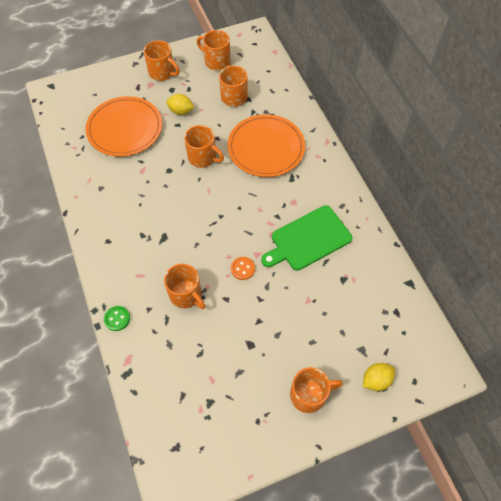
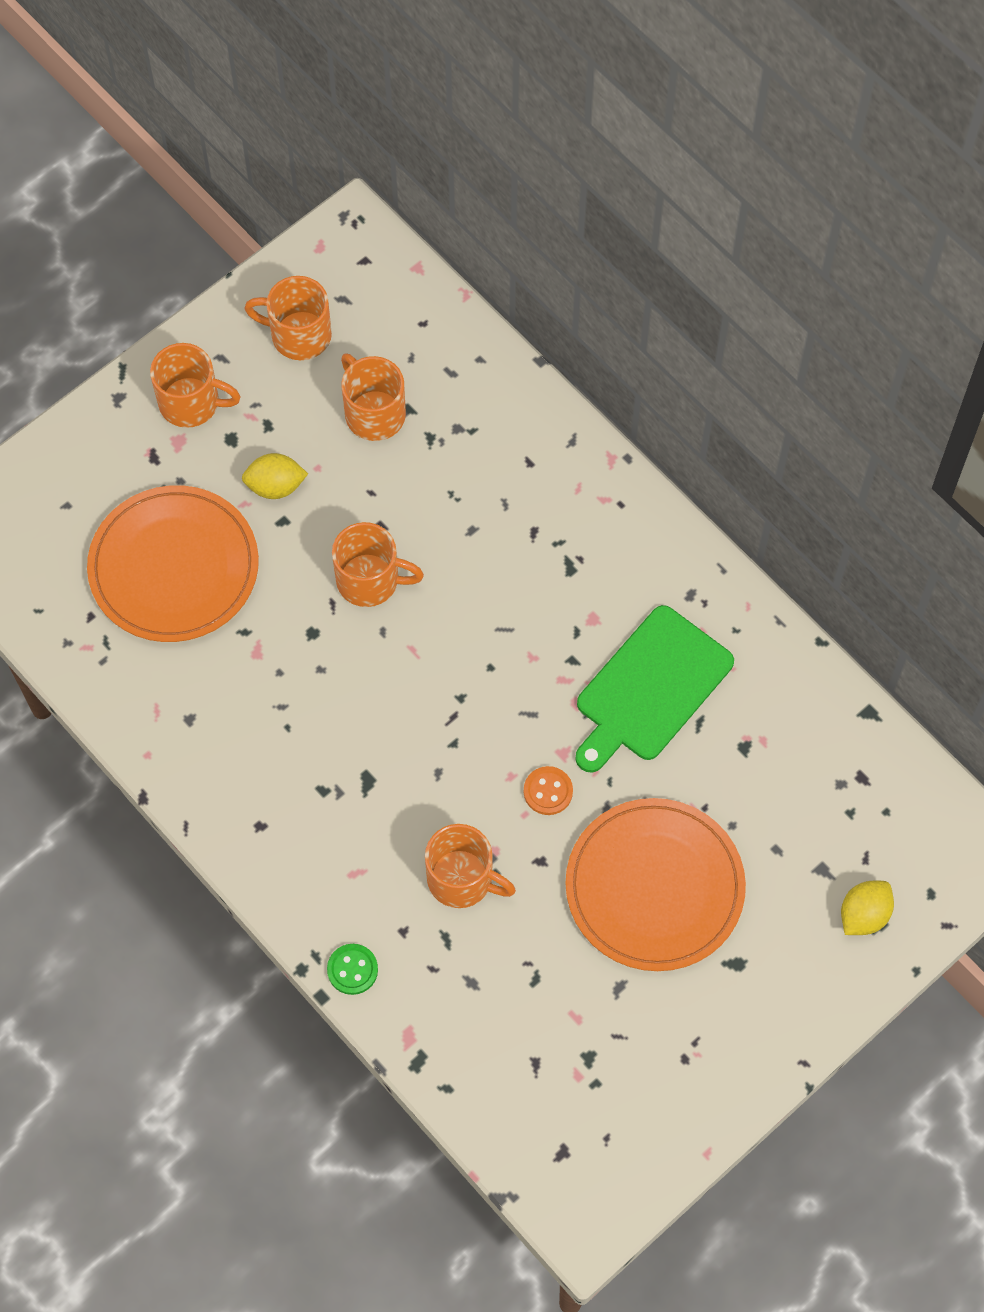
camera: 20 degrees left, 5 degrees up
(266, 147) = (491, 515): orange plate -> orange plate (654, 887)
(309, 394) = (757, 982): orange mug -> none

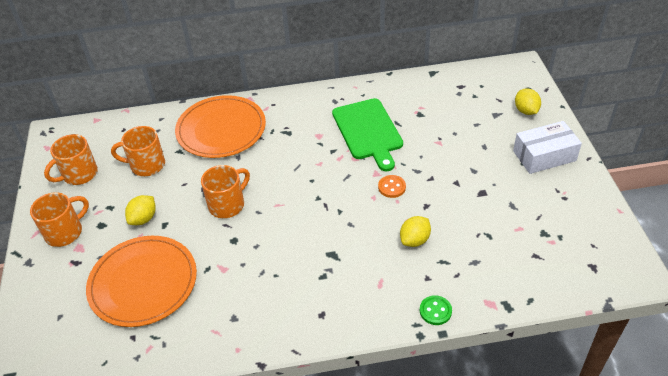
camera: 55 degrees left, 20 degrees down
(462, 879) = (414, 240): orange mug -> yellow lemon
(654, 887) = (467, 171): orange plate -> orange plate (221, 129)
(765, 990) = (544, 156): none -> white box

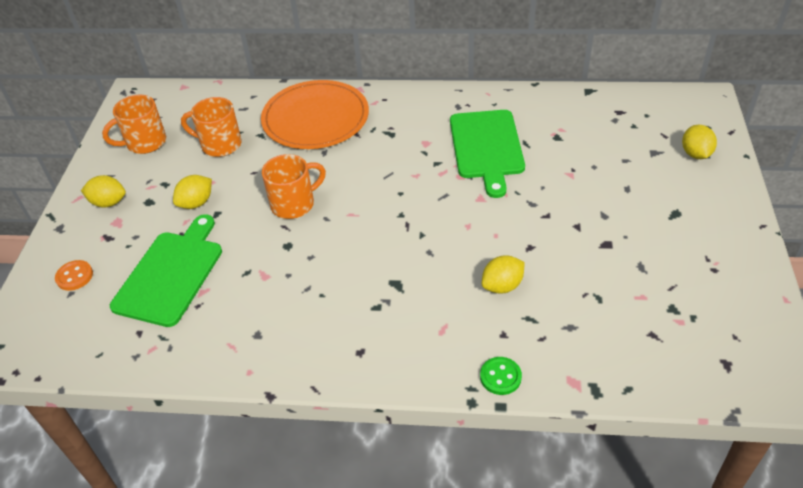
camera: 15 degrees right, 0 degrees up
(65, 232) = (108, 202): orange mug -> yellow lemon
(143, 283) = (171, 274): orange plate -> green cutting board
(392, 187) = (494, 218): orange button -> orange button (74, 276)
(544, 156) = (703, 213): white box -> none

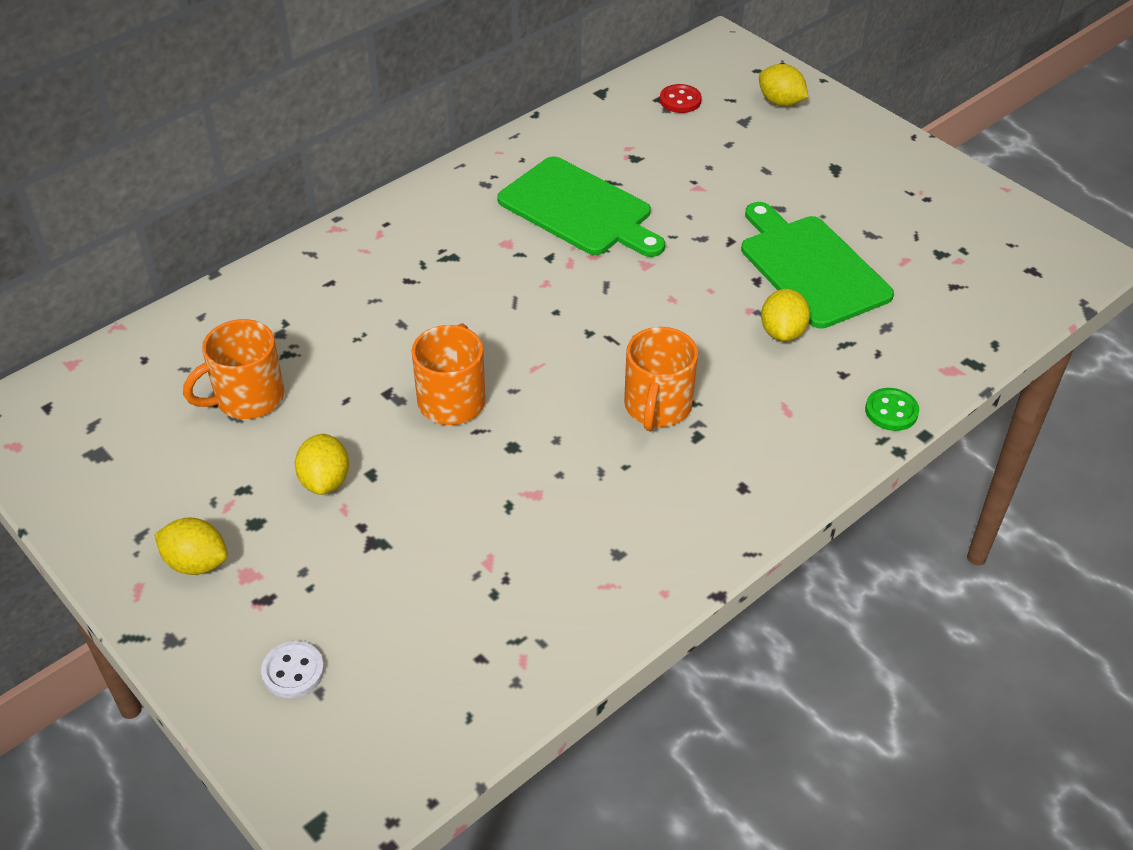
camera: 50 degrees left, 0 degrees up
(74, 276) = (293, 671): orange button -> white button
(108, 202) = (196, 563): yellow lemon -> yellow lemon turned 60 degrees clockwise
(145, 142) = (129, 463): orange mug -> orange mug (657, 407)
(171, 274) = (420, 574): green cutting board -> green cutting board (811, 267)
(315, 118) = (331, 293): orange plate -> none
(630, 119) = (680, 100): none -> red button

